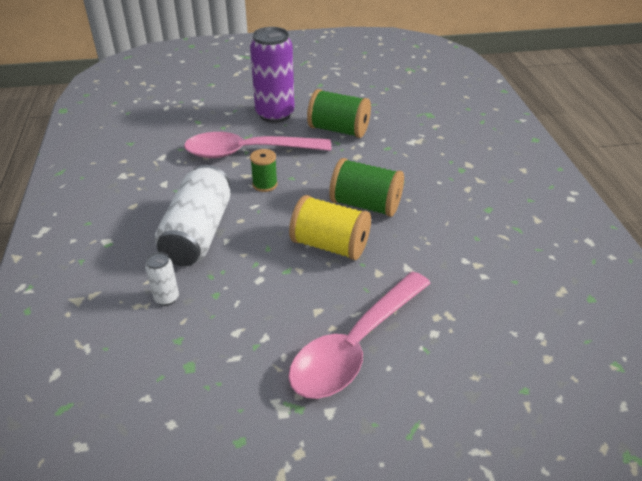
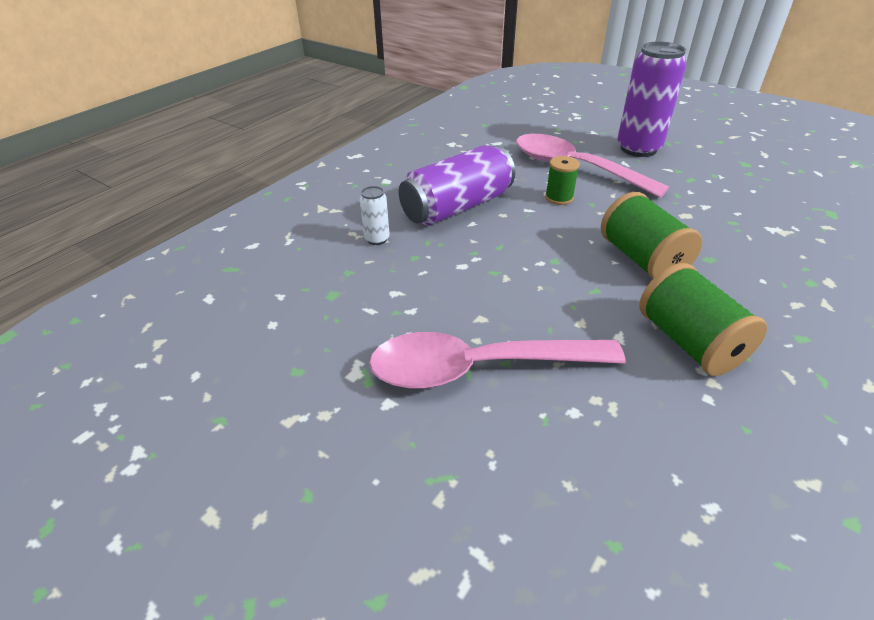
camera: 45 degrees right, 0 degrees up
(198, 233) = (457, 207): white can -> purple can
(330, 245) = (560, 274): yellow spool -> none
(338, 130) = (692, 185): green spool -> green spool (689, 342)

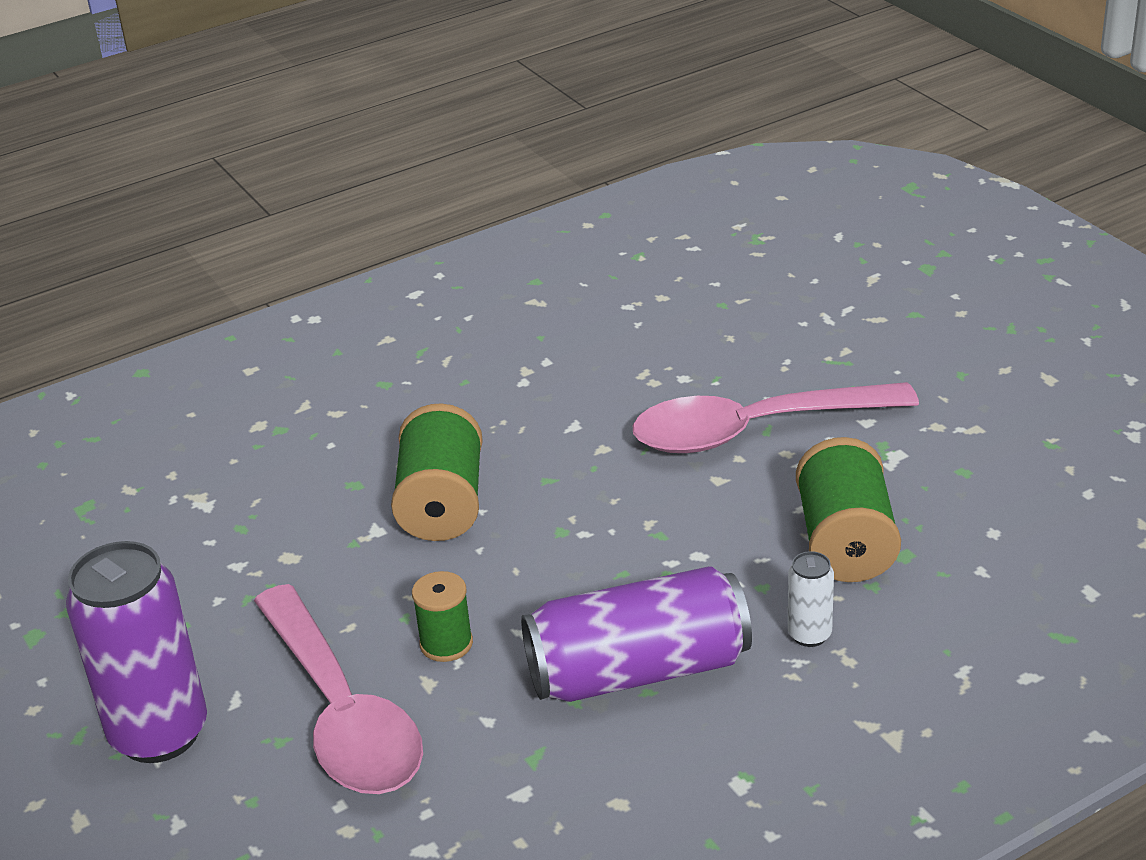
camera: 155 degrees left, 5 degrees down
(478, 368) = (754, 430): pink spoon -> pink spoon turned 150 degrees clockwise
(689, 342) = (505, 404): green spool -> green spool (845, 542)

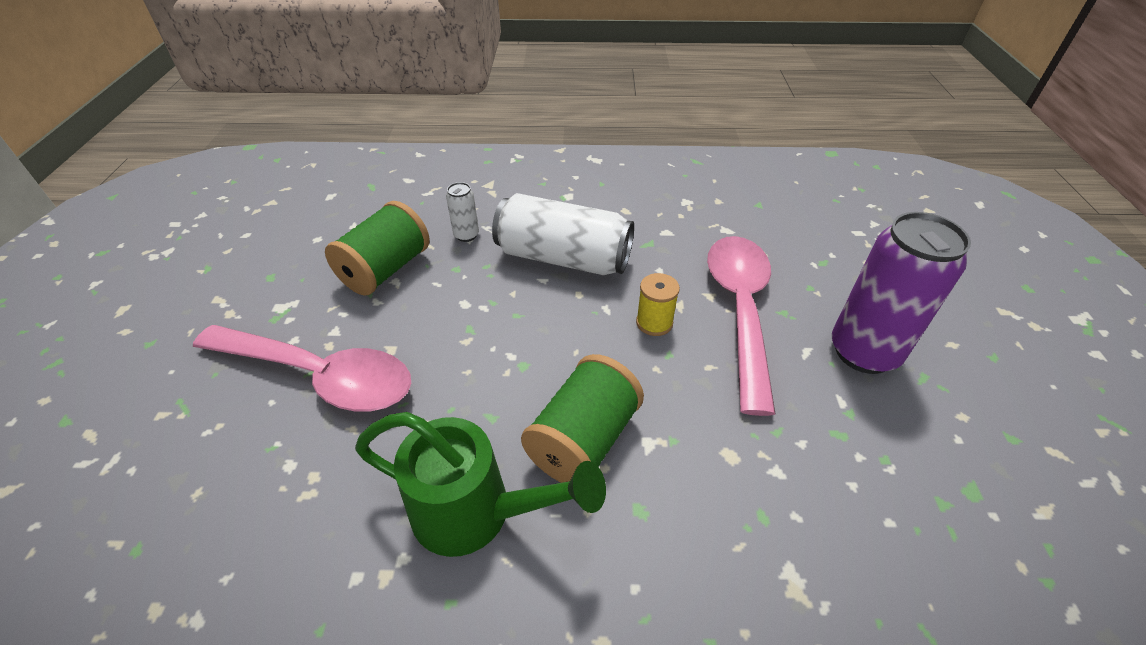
camera: 150 degrees left, 10 degrees up
(446, 644) = (654, 323): green spool -> yellow spool
(492, 423) = (477, 513): none -> green watering can
(638, 670) = (563, 258): purple can -> white can

